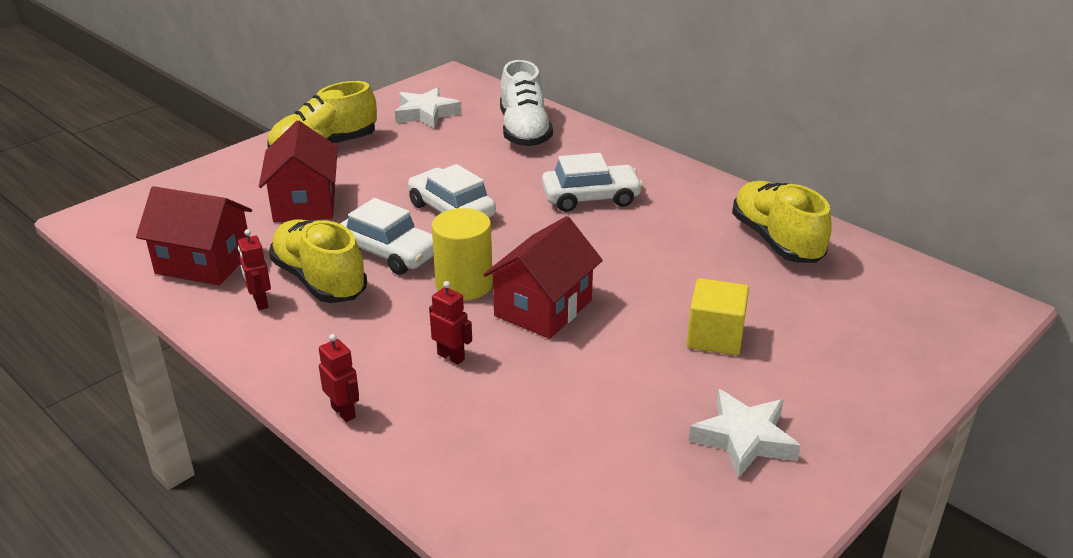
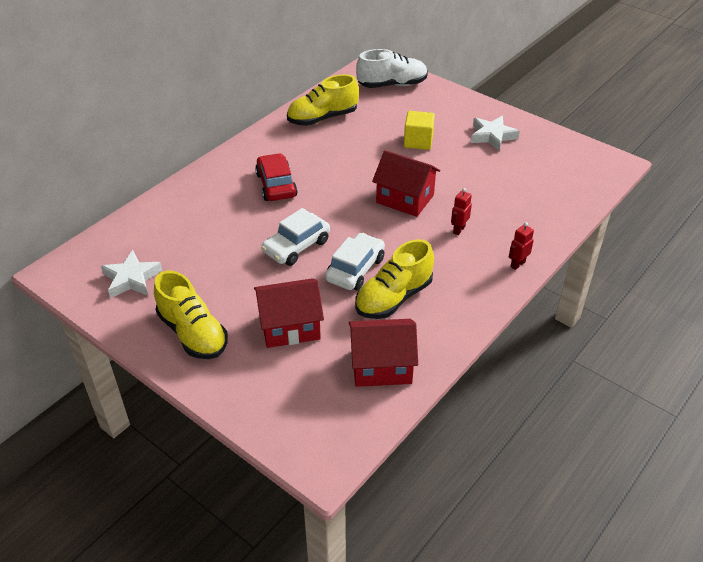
camera: 95 degrees left, 10 degrees up
(204, 262) = (381, 366): red house -> red house turned 75 degrees clockwise
(260, 302) = (424, 322): red robot -> none
(464, 284) = (386, 232): yellow cylinder -> none
(524, 131) = (173, 220): white shoe -> white shoe (392, 85)
(591, 198) = (276, 185): white car -> red car

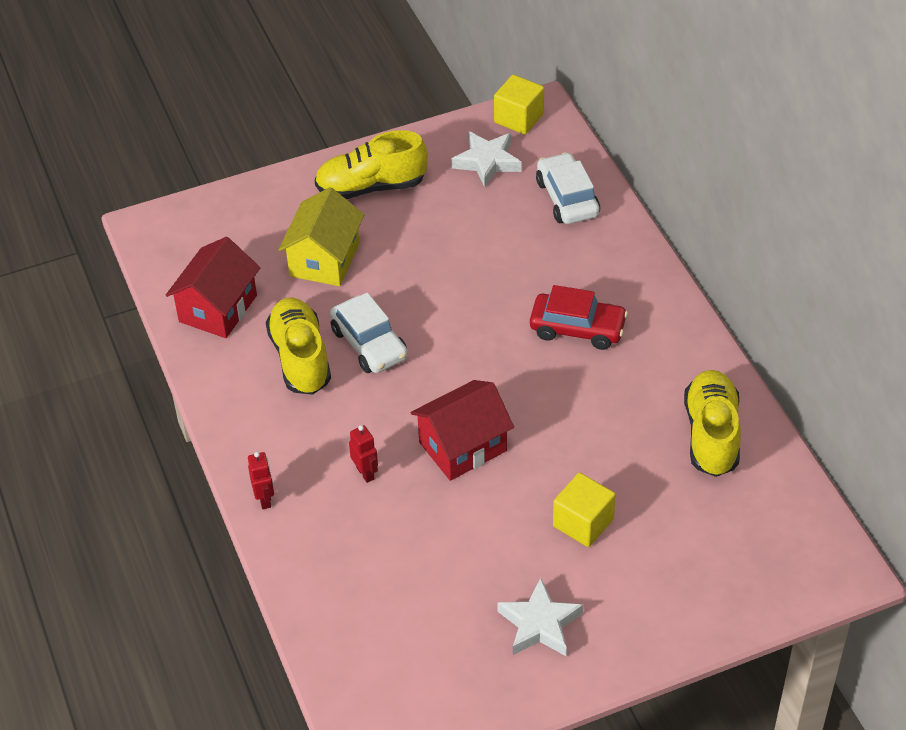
camera: 120 degrees right, 5 degrees up
(70, 279) = (518, 118): none -> yellow cube
(290, 326) = (324, 259): red house -> yellow house
(296, 246) = (445, 307): white car -> white car (567, 198)
(392, 85) = (763, 564): white shoe -> none

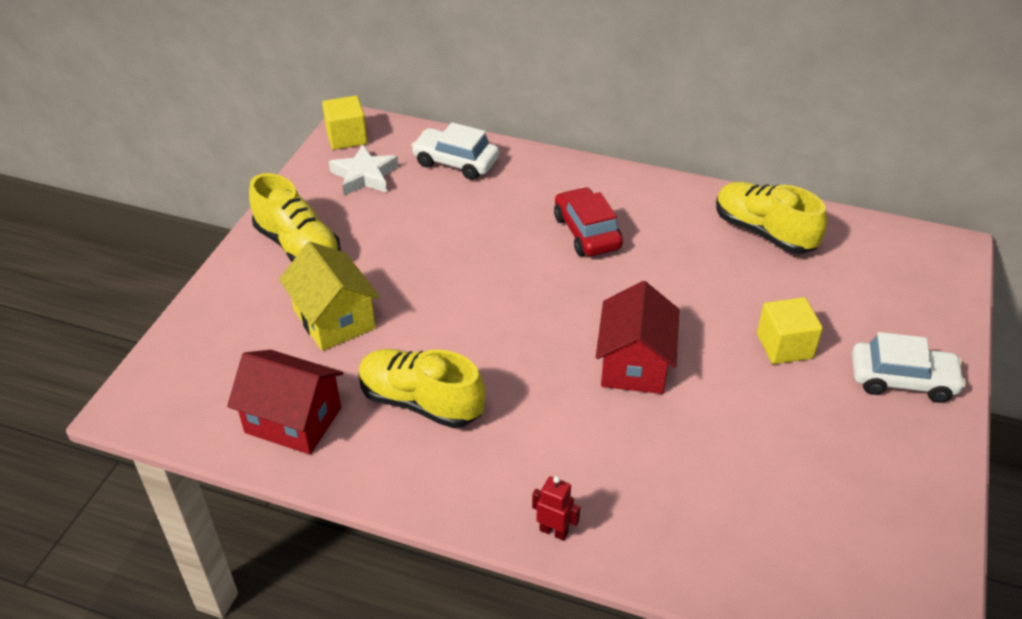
camera: 50 degrees left, 5 degrees down
(218, 308) = (293, 420): red house -> red house turned 45 degrees counterclockwise
(365, 473) = (598, 441): red robot -> none
(369, 344) = (459, 350): white car -> white car (902, 380)
(371, 187) = (298, 246): yellow shoe -> yellow shoe turned 75 degrees counterclockwise
(540, 624) = (869, 435): white star -> none
(577, 328) = (587, 232): red car -> red car turned 75 degrees counterclockwise

